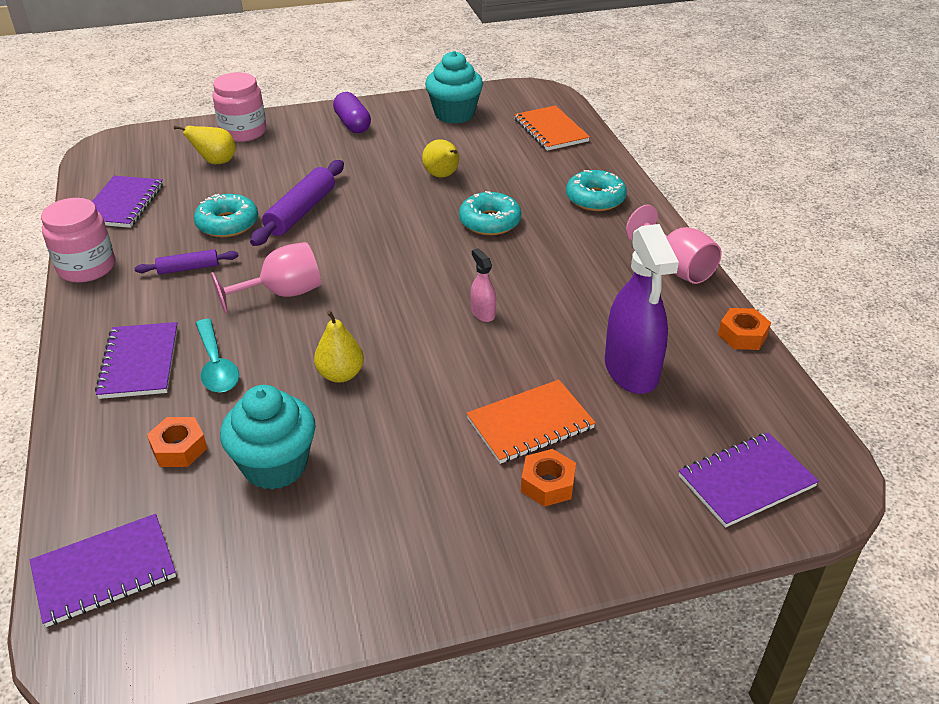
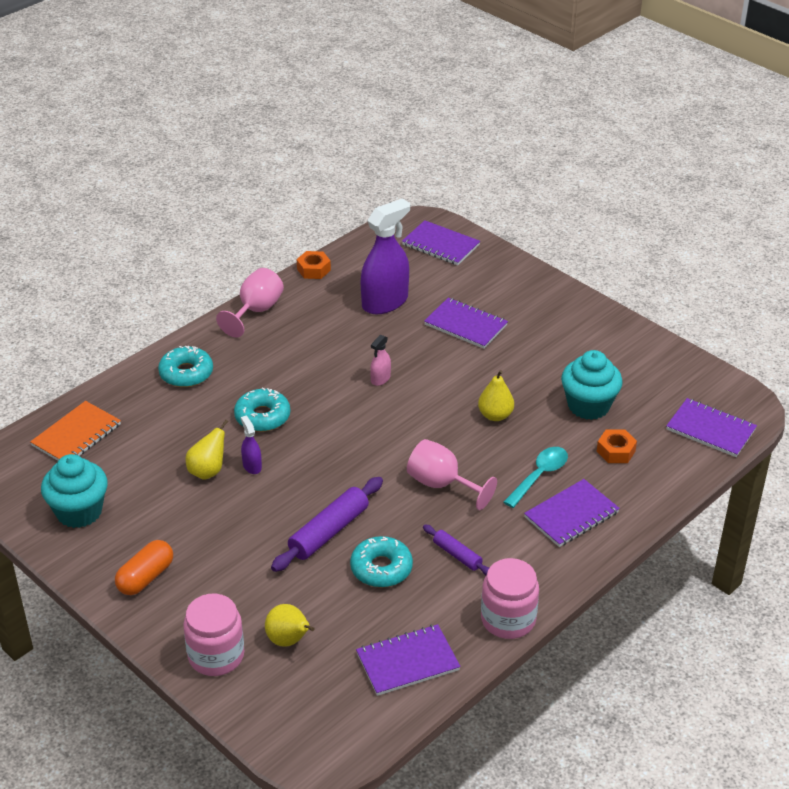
camera: 120 degrees left, 0 degrees up
(301, 212) = (329, 532): purple rolling pin -> purple rolling pin turned 45 degrees counterclockwise
(352, 124) = (145, 577): purple capsule -> orange capsule
(426, 198) = (252, 466): none -> purple spray bottle
(530, 423) = (465, 325): orange notebook -> purple notebook
(547, 484) = (504, 305): orange nut -> none

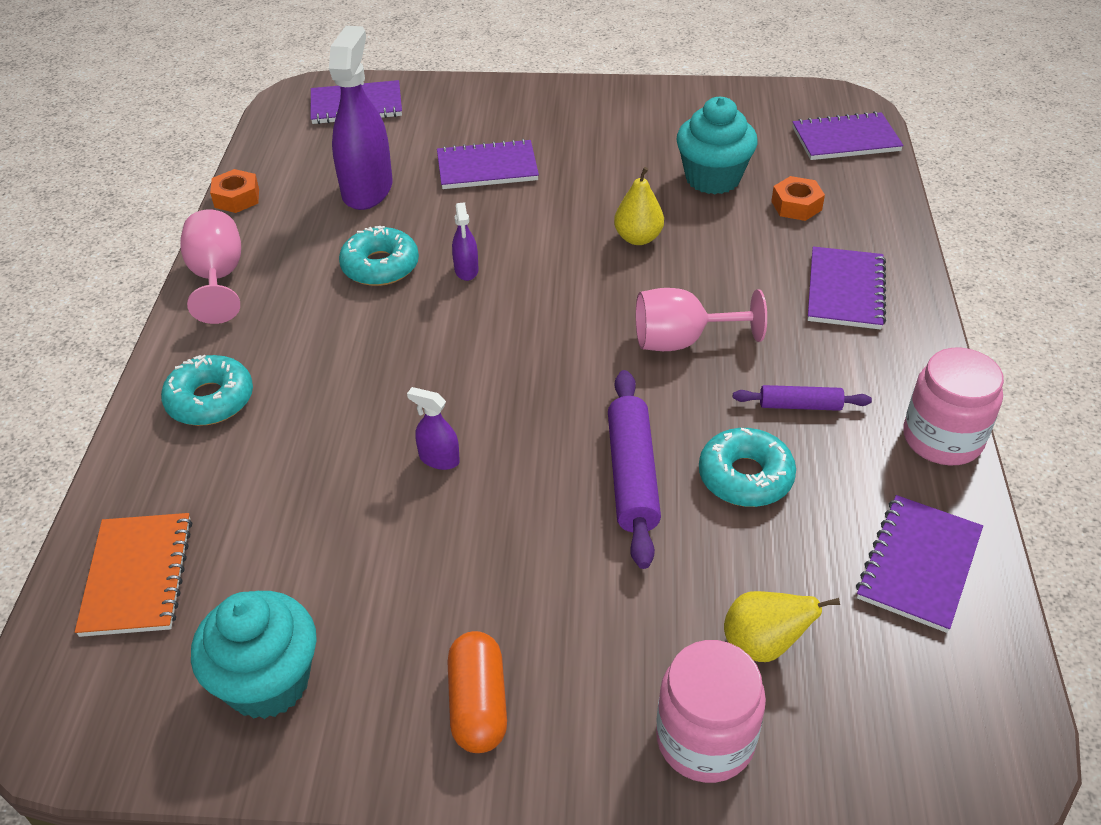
camera: 40 degrees left, 5 degrees up
(208, 471) = (389, 502): yellow pear -> none
(262, 417) = (378, 392): turquoise donut -> turquoise donut (380, 266)
(380, 379) = (466, 270): pink spray bottle -> purple spray bottle
(539, 476) = (763, 271): turquoise spoon -> none

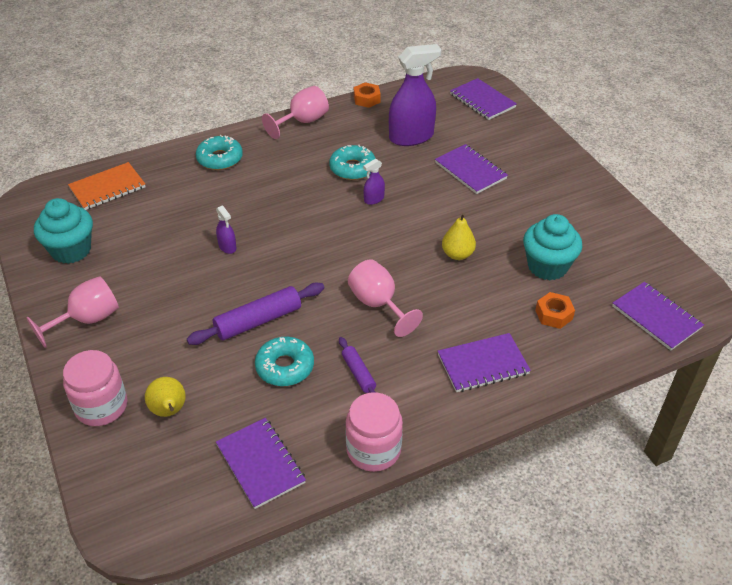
camera: 60 degrees right, 0 degrees up
(439, 459) = (227, 247): purple spray bottle -> purple spray bottle turned 150 degrees clockwise
(478, 704) = (87, 319): orange capsule -> pink goblet
(919, 565) = (260, 464): purple notebook -> purple notebook turned 60 degrees clockwise

